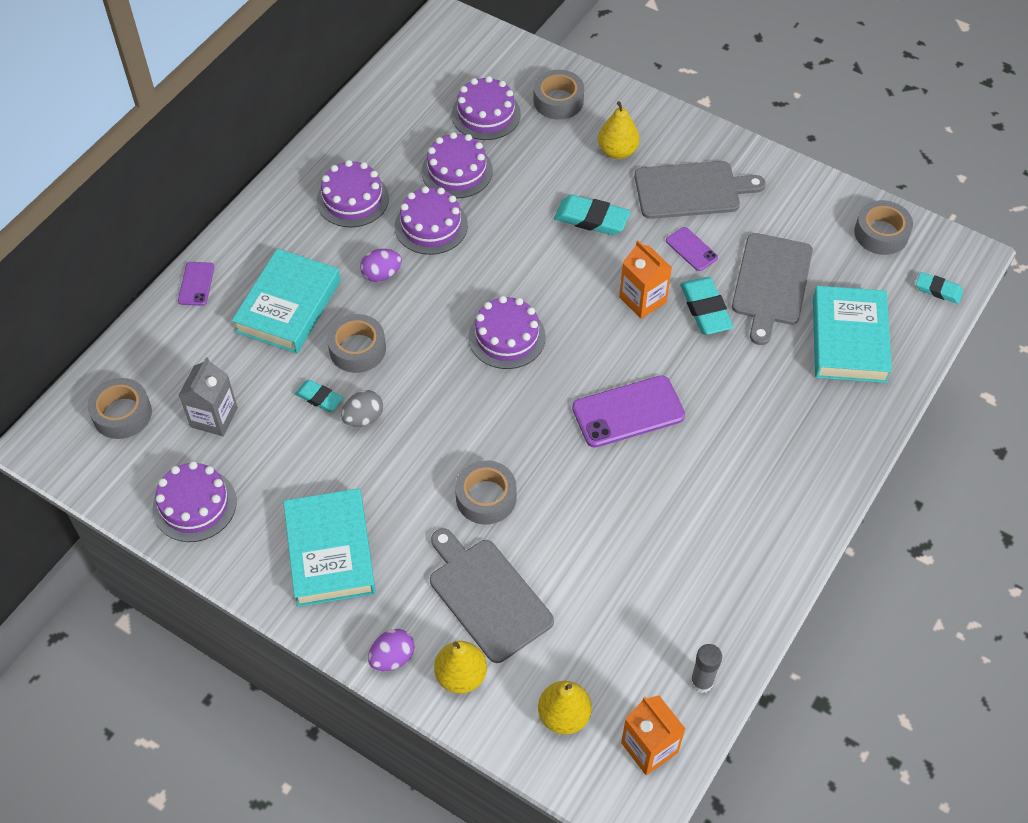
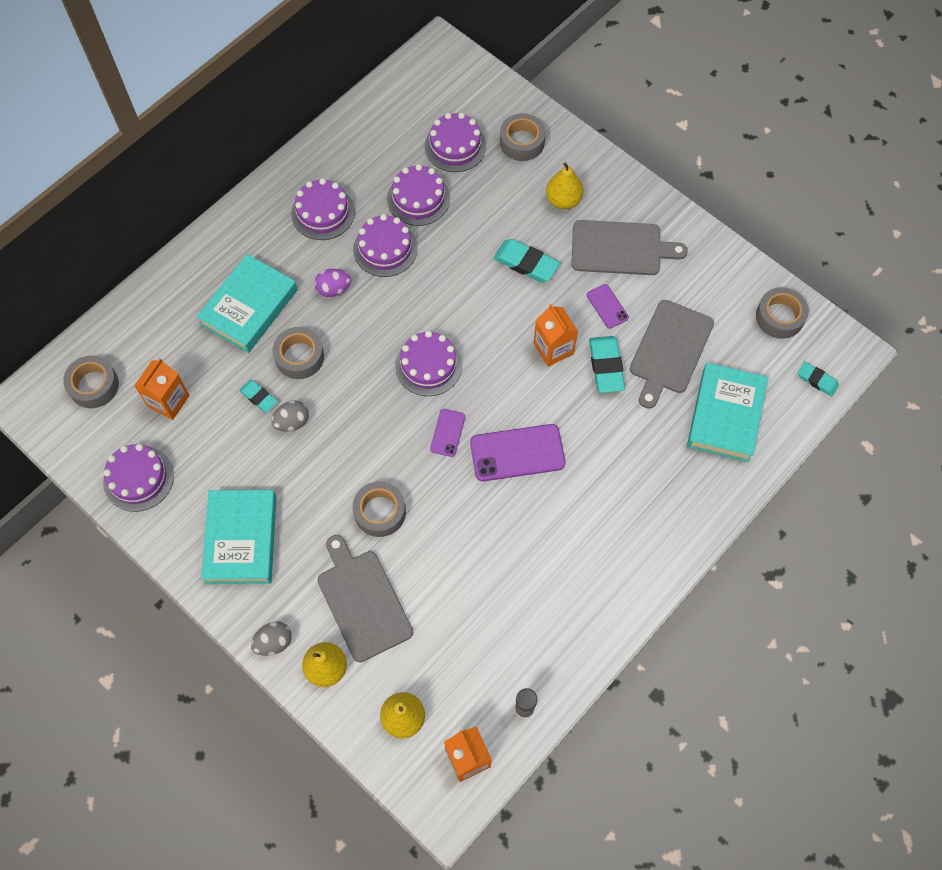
camera: 10 degrees right, 10 degrees up
(196, 284) = (175, 274): purple phone -> purple phone (447, 433)
(214, 417) = (168, 401): grey carton -> orange carton
(392, 658) = (274, 642): purple egg -> grey egg

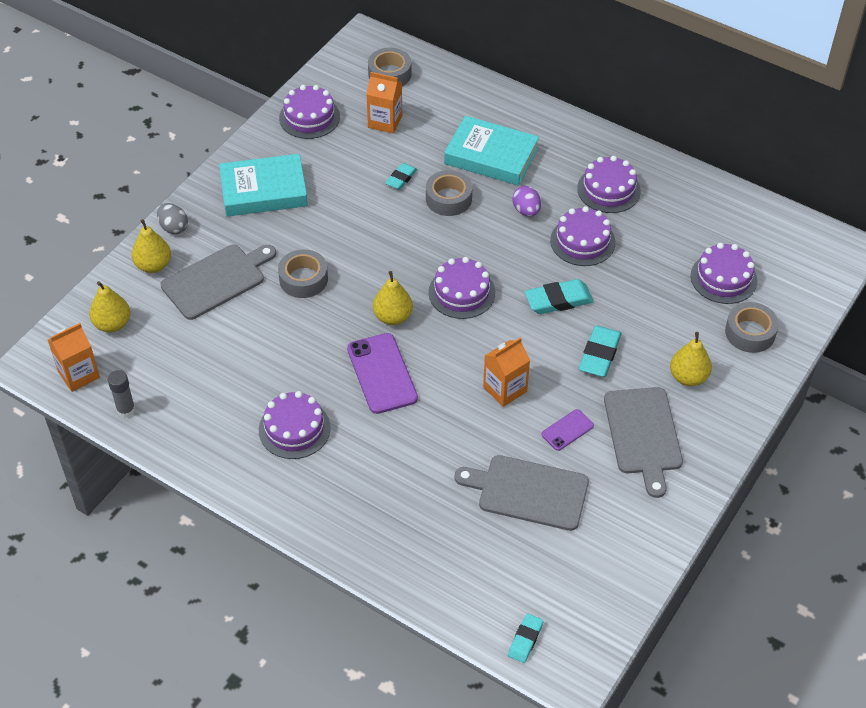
camera: 80 degrees right, 15 degrees down
(292, 422) = (381, 205): grey egg -> none
(418, 198) = (649, 258): purple cake -> purple cake (294, 429)
(447, 433) = (393, 317): purple phone -> yellow pear
(606, 366) = (495, 436): turquoise eraser -> turquoise eraser (558, 300)
(725, 415) = (461, 551): turquoise book -> none
(779, 317) = (599, 596): grey tape -> none

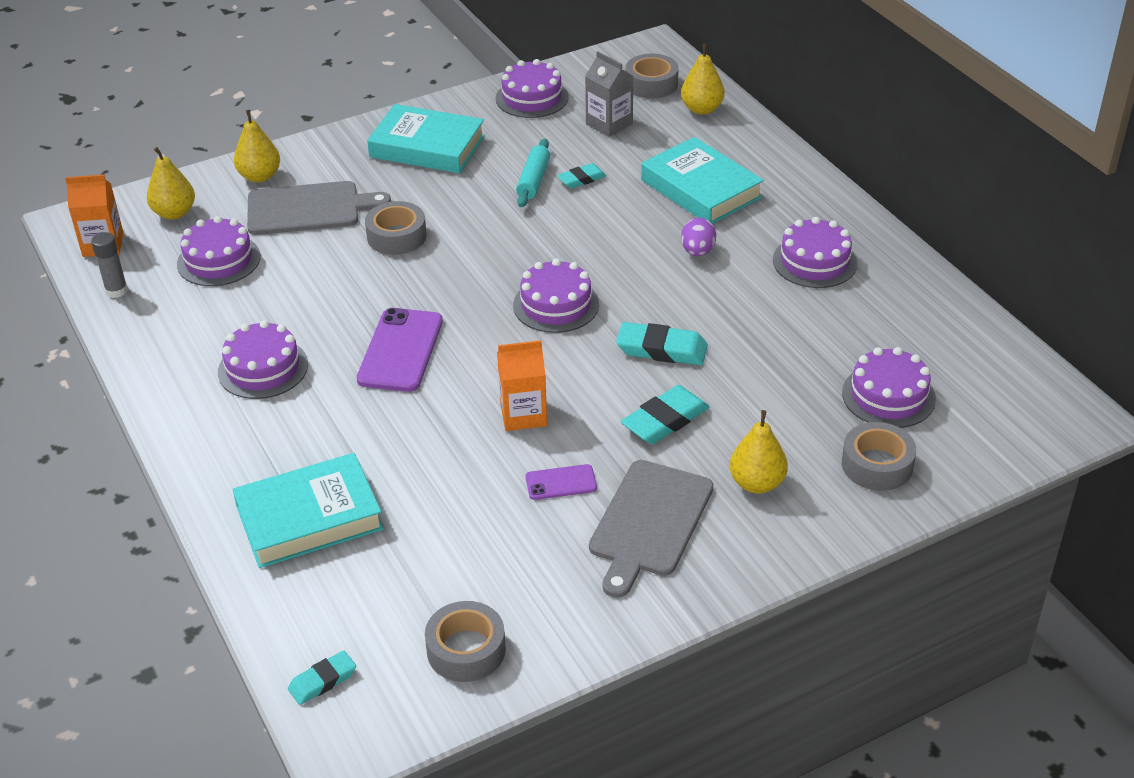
camera: 30 degrees right, 10 degrees down
(173, 227) = (309, 150): grey egg -> none
(367, 192) = (533, 180): none -> turquoise rolling pin
(385, 121) = (609, 124): orange carton -> grey carton
(393, 317) = (460, 302): yellow pear -> yellow pear (702, 109)
(423, 529) = (309, 518): none -> turquoise book
(448, 199) = (618, 213): grey tape -> grey tape (466, 650)
(528, 492) = (461, 528): grey cutting board -> none
(582, 241) = (740, 301): purple cake -> purple cake (219, 260)

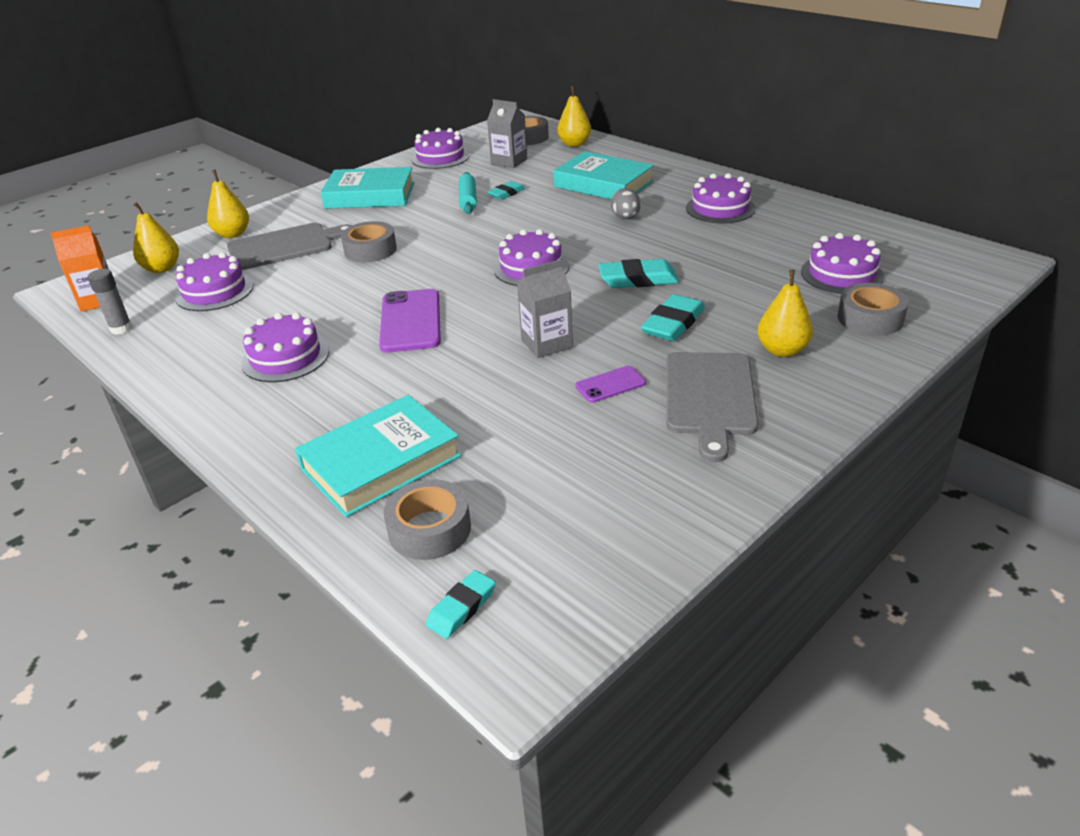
camera: 15 degrees left, 5 degrees down
(466, 650) = (600, 540): grey tape -> grey tape (429, 529)
(523, 414) = (546, 343): orange carton -> grey carton
(697, 251) = (626, 218): purple egg -> grey egg

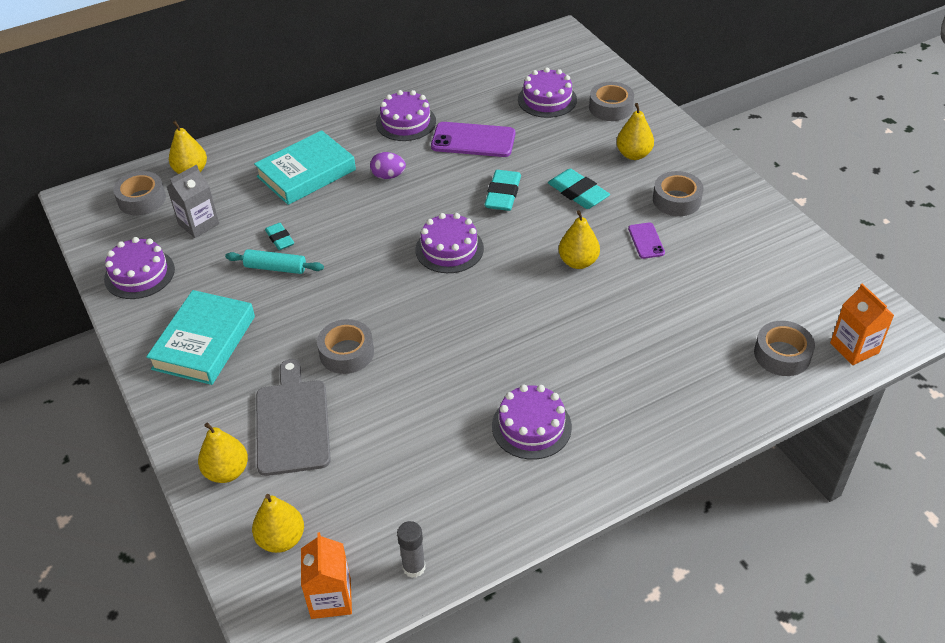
camera: 75 degrees left, 10 degrees up
(214, 291) = (369, 485): purple cake -> none
(381, 462) = (704, 373): turquoise book -> none
(411, 321) = (506, 336): purple phone -> purple phone (473, 140)
(462, 608) = (854, 348): turquoise eraser -> orange carton
(546, 343) = (578, 262): grey carton -> yellow pear
(626, 218) = (388, 176): grey egg -> purple egg
(709, 397) = (676, 200): grey cutting board -> grey tape

